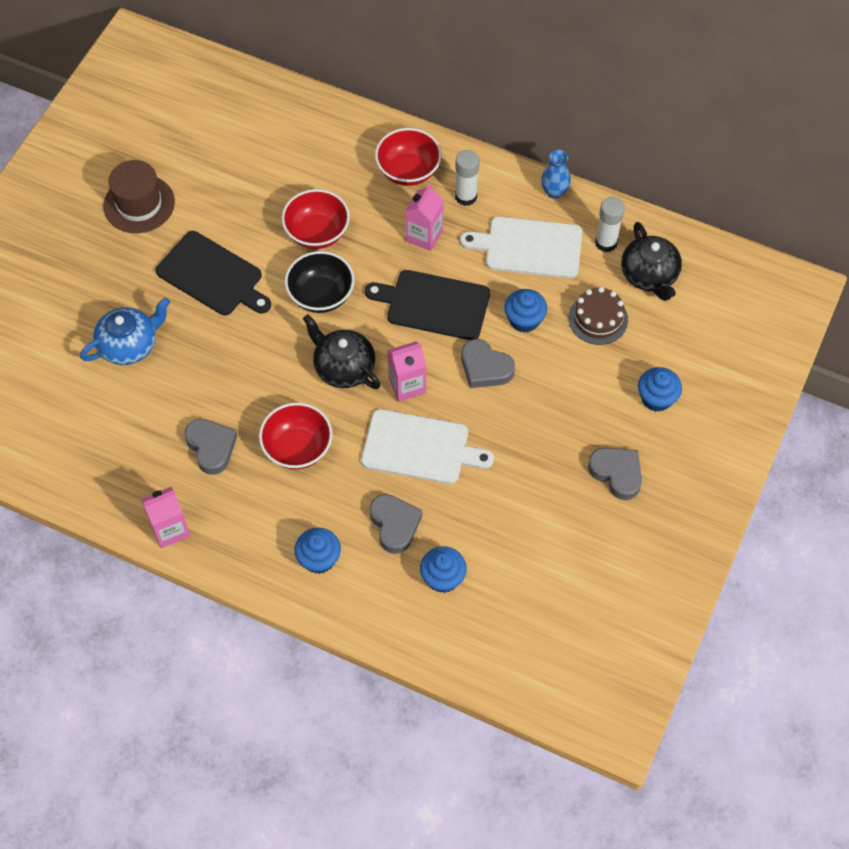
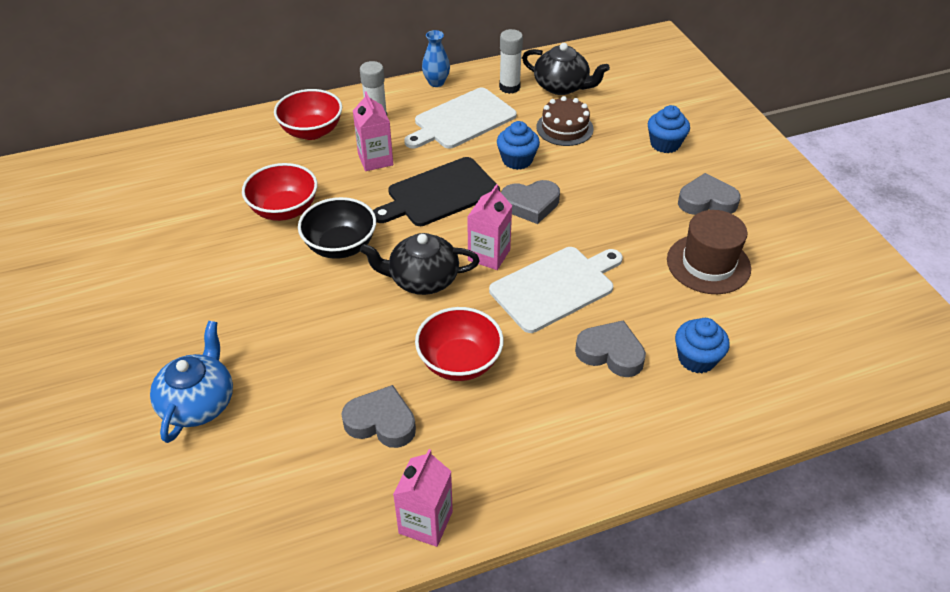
camera: 45 degrees left, 15 degrees down
(139, 204) = (84, 292): brown hat -> brown hat (708, 264)
(212, 275) = (223, 296): black cutting board -> none
(319, 559) = (587, 429): blue cupcake -> none

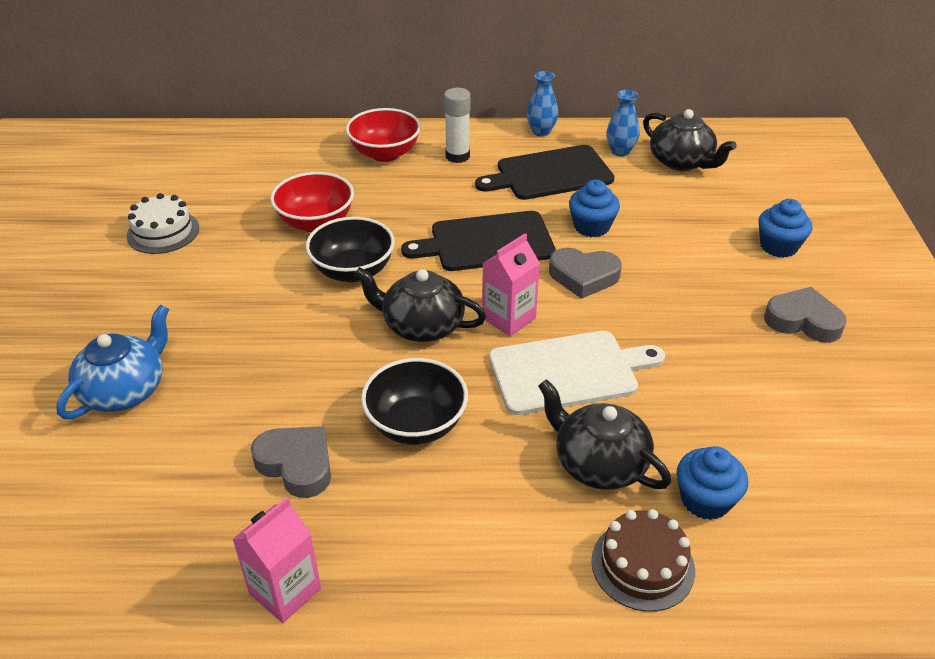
camera: 20 degrees right, 5 degrees down
(148, 251) = (163, 232): none -> white cake
(375, 159) = (436, 194): pink carton -> none
(459, 362) = (416, 424): red bowl -> black bowl
(462, 120) = (550, 174): white cutting board -> black cutting board
(509, 87) = (620, 151): white glue stick -> blue vase
(564, 128) = (663, 205): brown cake -> brown cake (642, 565)
(610, 353) = (599, 463): grey heart -> black teapot
(708, 264) = (772, 393): brown hat -> none

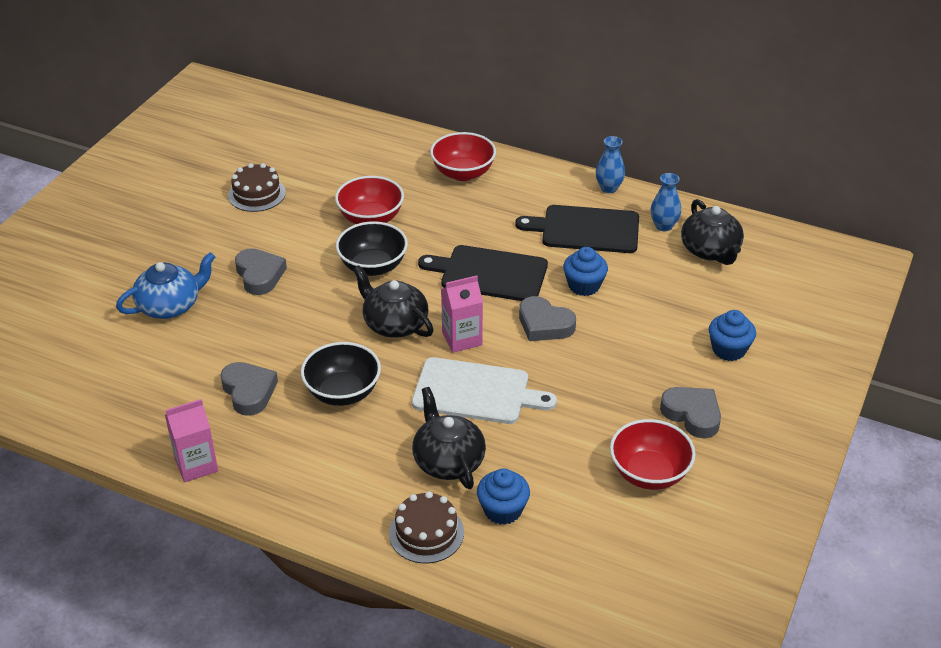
camera: 25 degrees right, 0 degrees up
(163, 232) = (257, 194): white cake -> brown cake
(222, 319) = (259, 275): none -> grey heart
(457, 156) = (520, 192): white glue stick -> none
(817, 397) = (649, 473): none -> red bowl

